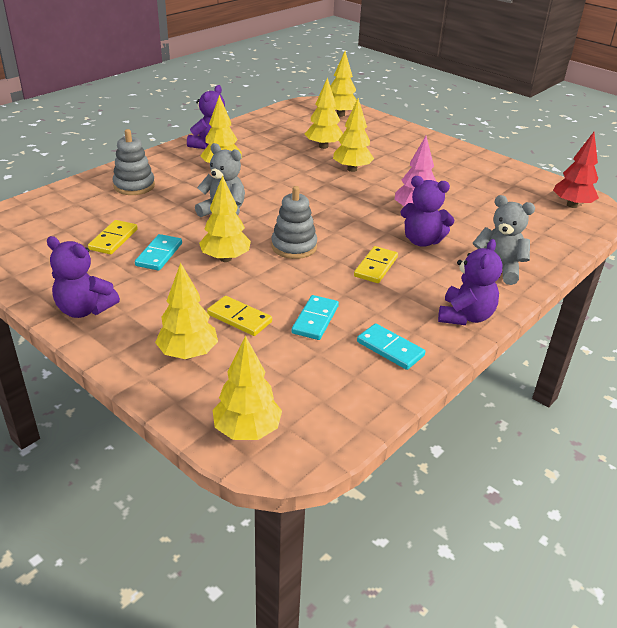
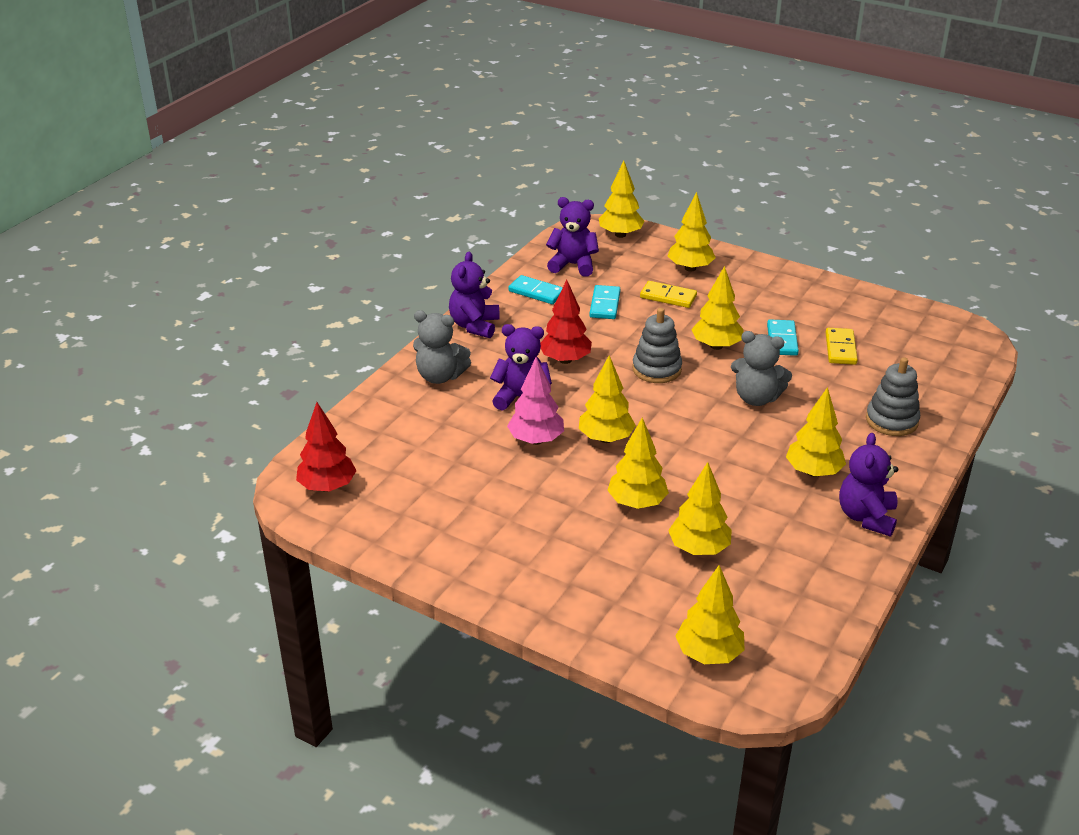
camera: 170 degrees right, 0 degrees up
(85, 309) = (797, 285): purple teddy bear -> purple teddy bear (573, 265)
(360, 205) = (606, 438): none -> yellow tree
(376, 267) = (565, 360): yellow domino -> red tree

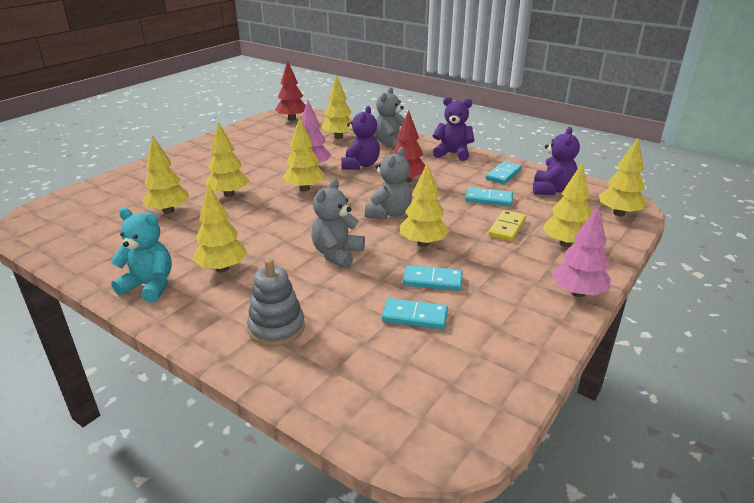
camera: 95 degrees right, 5 degrees down
(656, 369) = (389, 213): grey stacking toy -> grey teddy bear
(708, 654) = (75, 205): yellow tree -> yellow tree (338, 137)
(771, 270) = (578, 293): none -> pink tree
(840, 348) = (414, 316): yellow domino -> turquoise domino
(866, 517) = (149, 286): purple teddy bear -> turquoise teddy bear

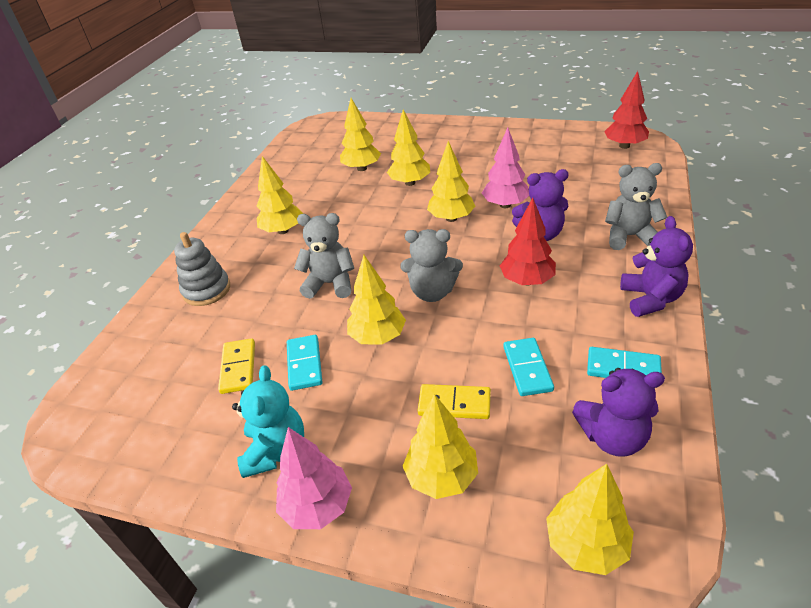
camera: 75 degrees right, 10 degrees up
(149, 286) = (248, 209): turquoise teddy bear -> turquoise teddy bear (275, 450)
(338, 137) = (606, 193): yellow tree -> none
(414, 316) = (238, 368): turquoise domino -> yellow domino

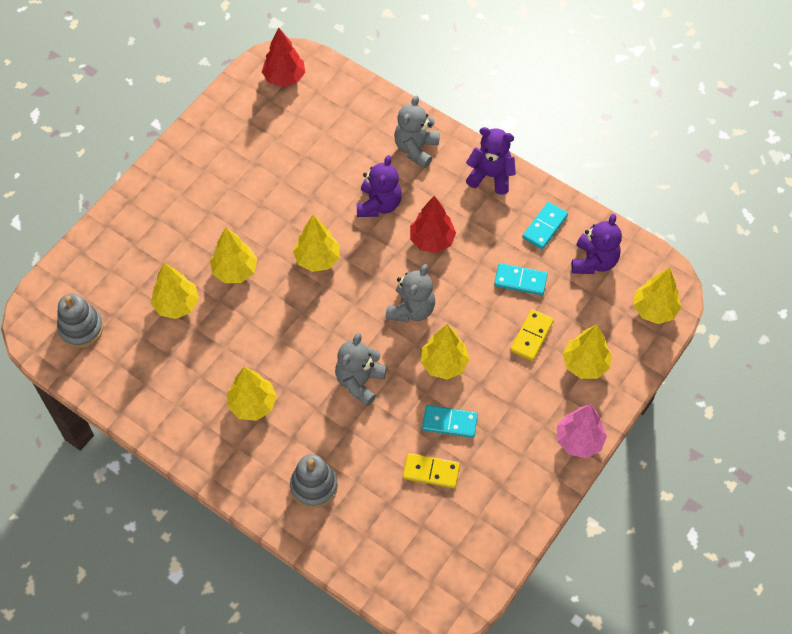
camera: 75 degrees left, 20 degrees up
(275, 450) = (525, 458): turquoise teddy bear -> none
(320, 140) = (81, 328): none -> grey stacking toy
(505, 205) = (321, 210): pink tree -> none

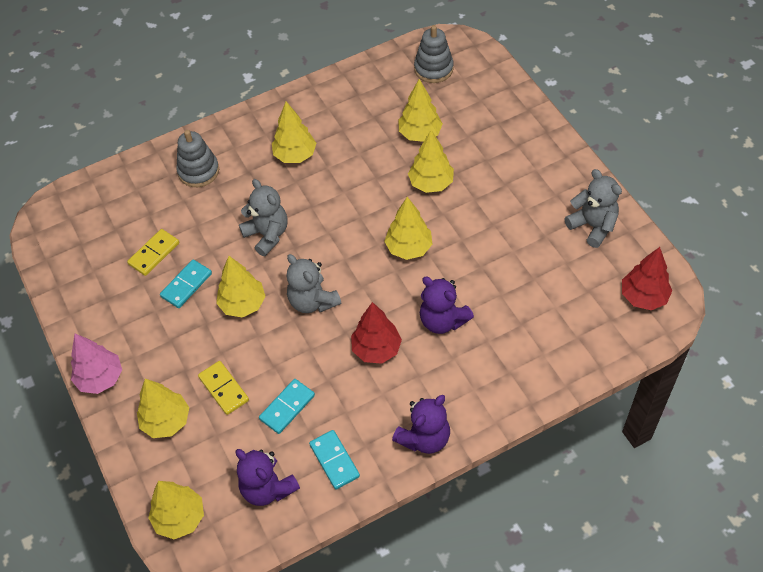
camera: 120 degrees right, 5 degrees down
(416, 148) = (494, 381): grey teddy bear -> grey teddy bear (592, 226)

